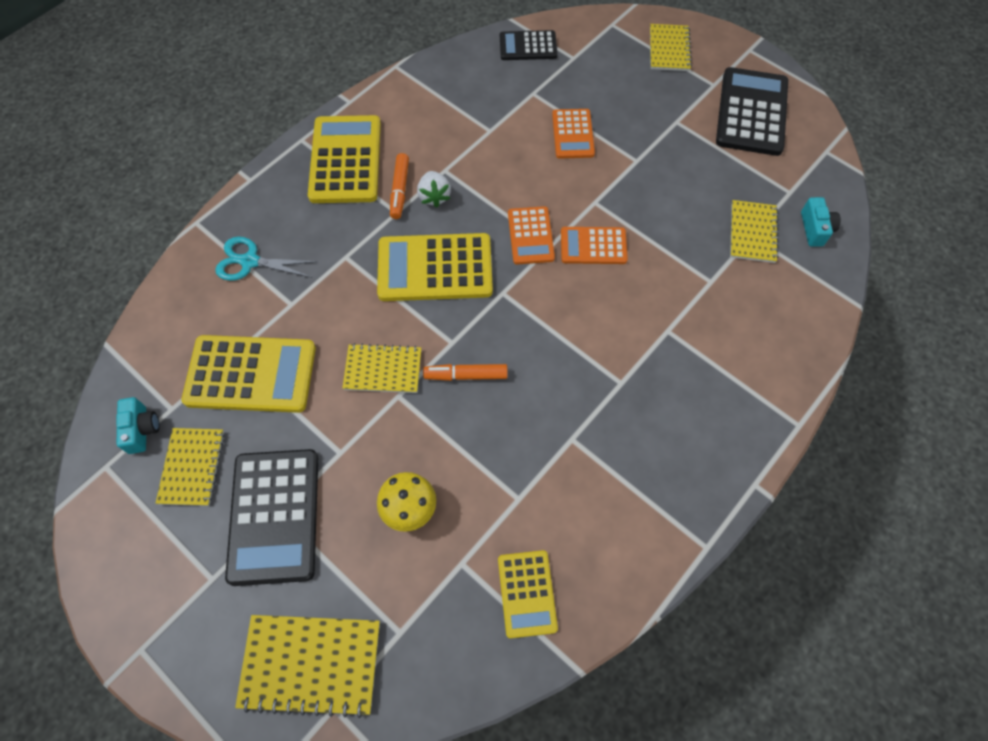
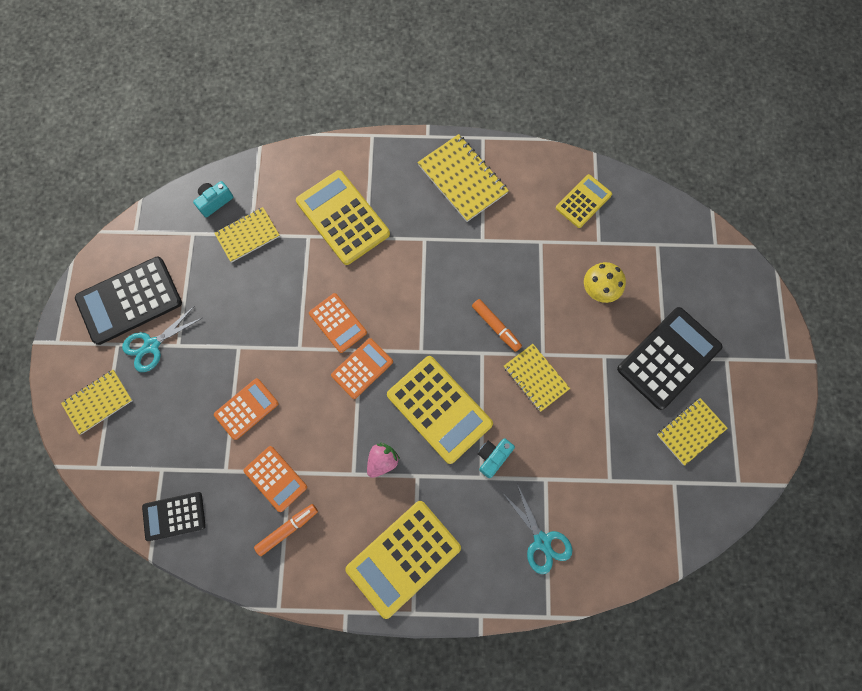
camera: 130 degrees left, 10 degrees up
(142, 429) = (701, 486): turquoise camera -> turquoise camera (493, 457)
(251, 374) = (611, 456): yellow calculator -> yellow calculator (343, 218)
(311, 664) = (710, 272): yellow notebook -> yellow notebook (462, 179)
(400, 190) = (397, 490): orange marker -> orange marker (287, 529)
(434, 196) = (382, 461): white strawberry -> pink strawberry
(494, 119) = (275, 478): none -> orange calculator
(528, 46) = (174, 516): black calculator -> black calculator turned 120 degrees clockwise
(692, 105) = (152, 345): none -> turquoise scissors

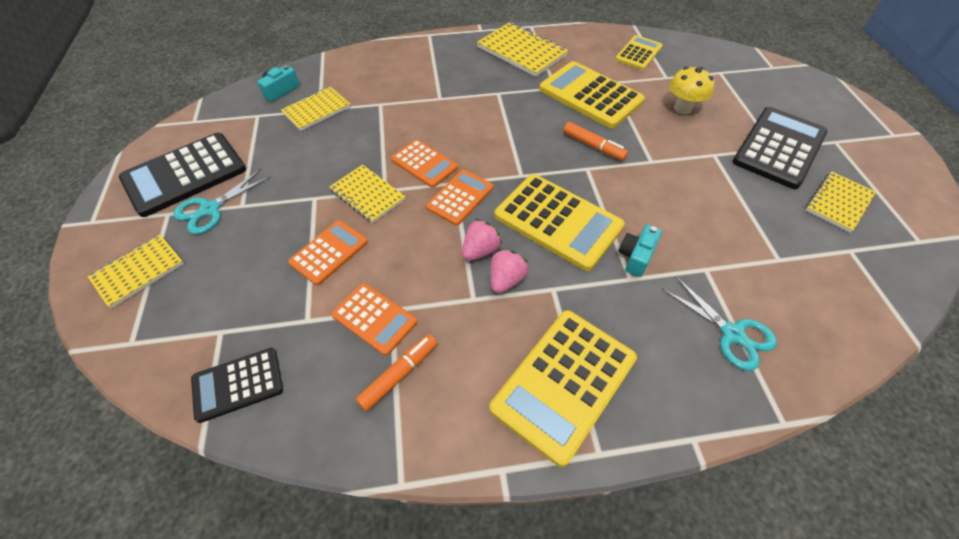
camera: 10 degrees left, 20 degrees down
(343, 218) = (413, 87): yellow calculator -> yellow calculator (590, 95)
(368, 428) = (480, 250): none -> pink strawberry
(535, 378) = (652, 181): yellow notebook -> yellow notebook (367, 195)

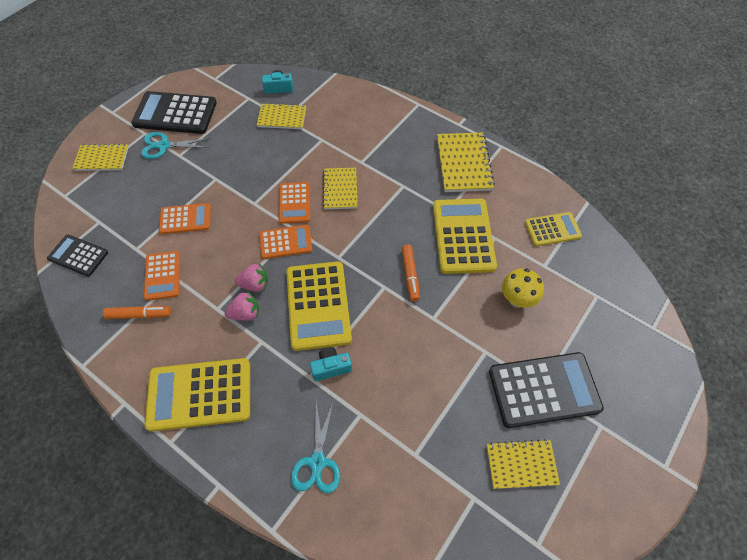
camera: 45 degrees right, 5 degrees up
(367, 195) = (242, 199): yellow notebook -> yellow notebook (340, 189)

